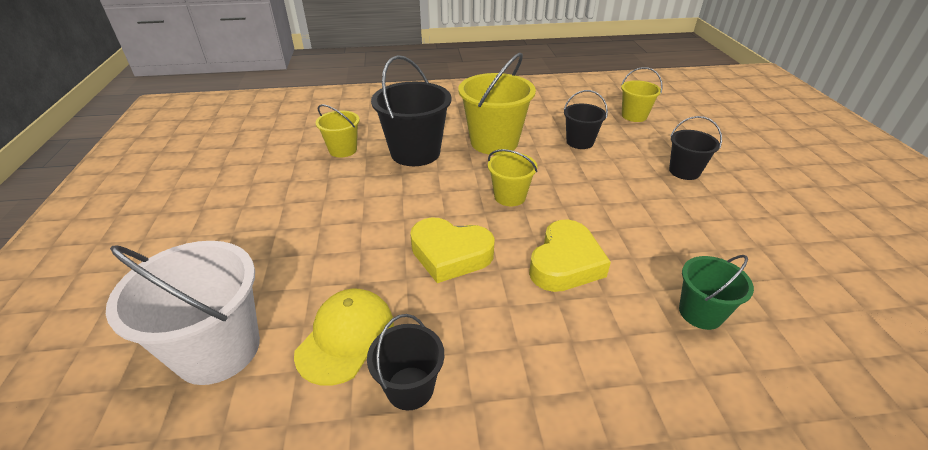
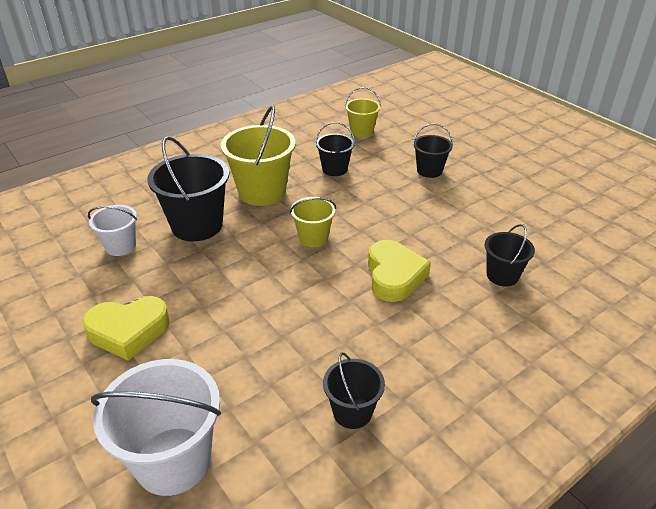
camera: 30 degrees left, 0 degrees up
(343, 150) = (120, 246): yellow bucket -> white bucket
(346, 337) = (273, 401): yellow cap -> none
(450, 254) = (303, 304): yellow heart -> yellow heart (128, 331)
(700, 313) = (502, 275): green bucket -> black bucket

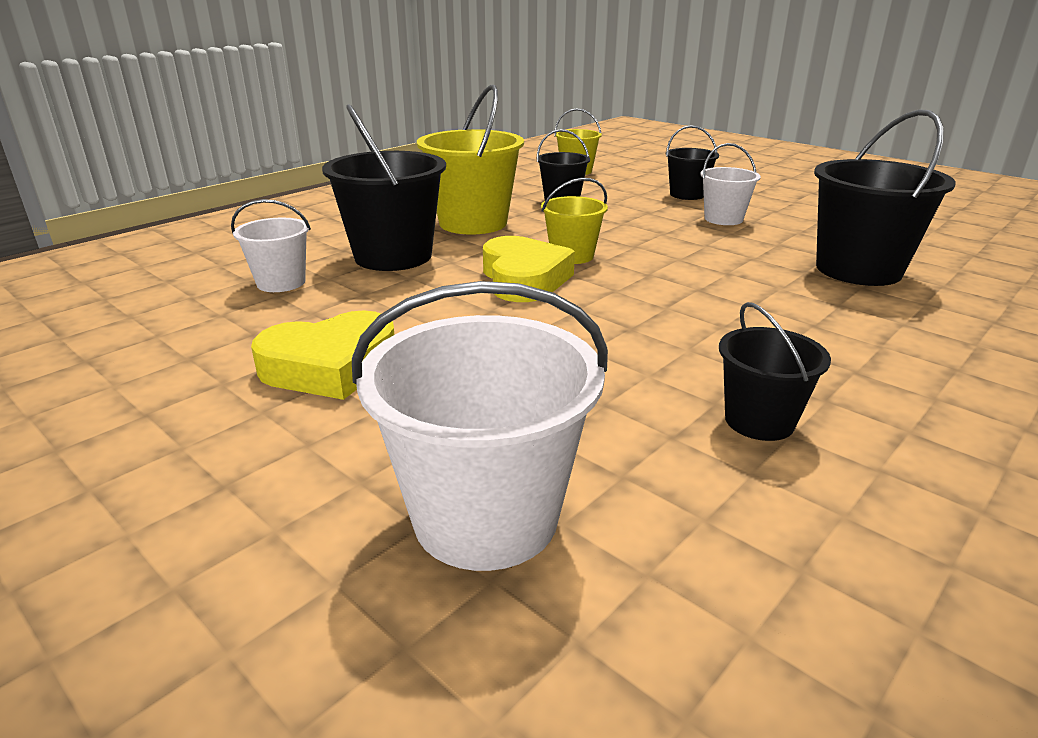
camera: 10 degrees left, 10 degrees down
(394, 276) = (712, 281): yellow heart -> yellow heart (524, 279)
(440, 204) = (723, 219): none -> white bucket
(502, 275) = (858, 270): black bucket -> black bucket, size x1.77

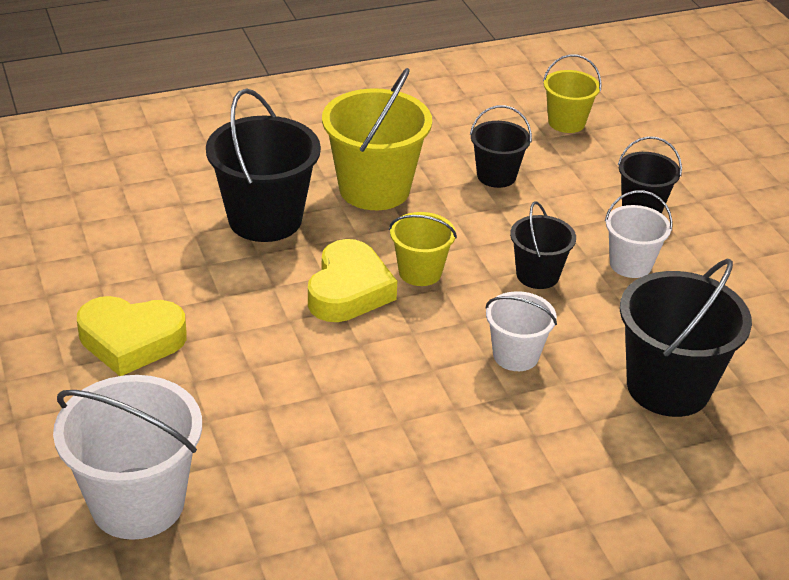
camera: 25 degrees right, 10 degrees up
(281, 282) = (154, 226): white bucket -> white bucket (515, 355)
(759, 421) = (374, 506): black bucket -> black bucket (537, 275)

